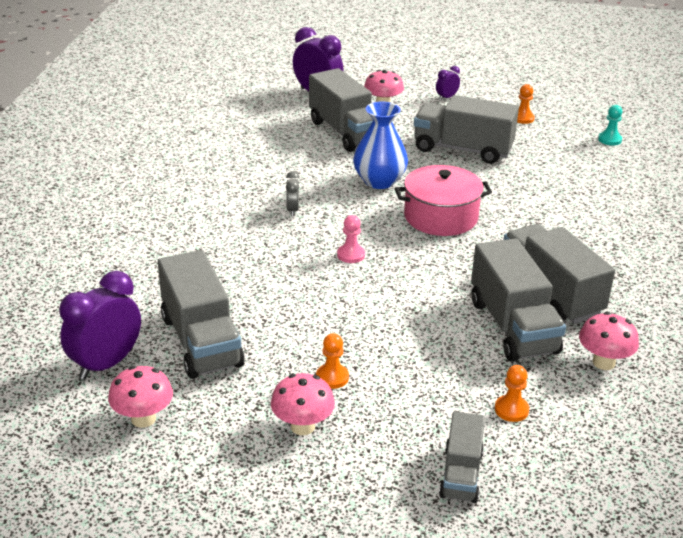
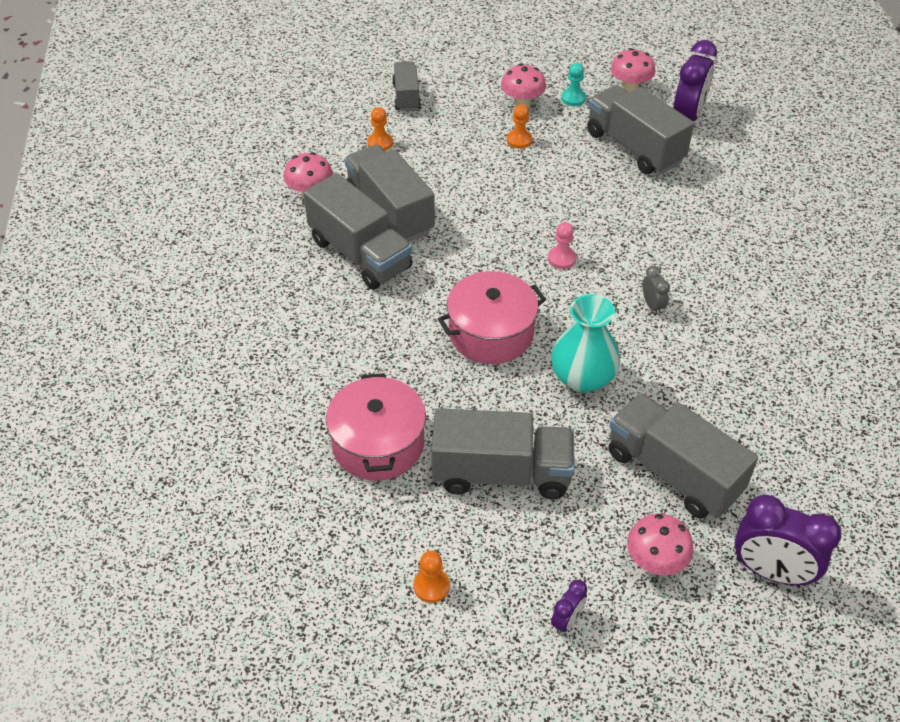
camera: 165 degrees right, 15 degrees up
(379, 181) = (582, 378): blue vase -> turquoise vase
(548, 175) = (378, 444): none -> pink pot
(609, 140) = (293, 558): turquoise pawn -> turquoise pawn (573, 98)

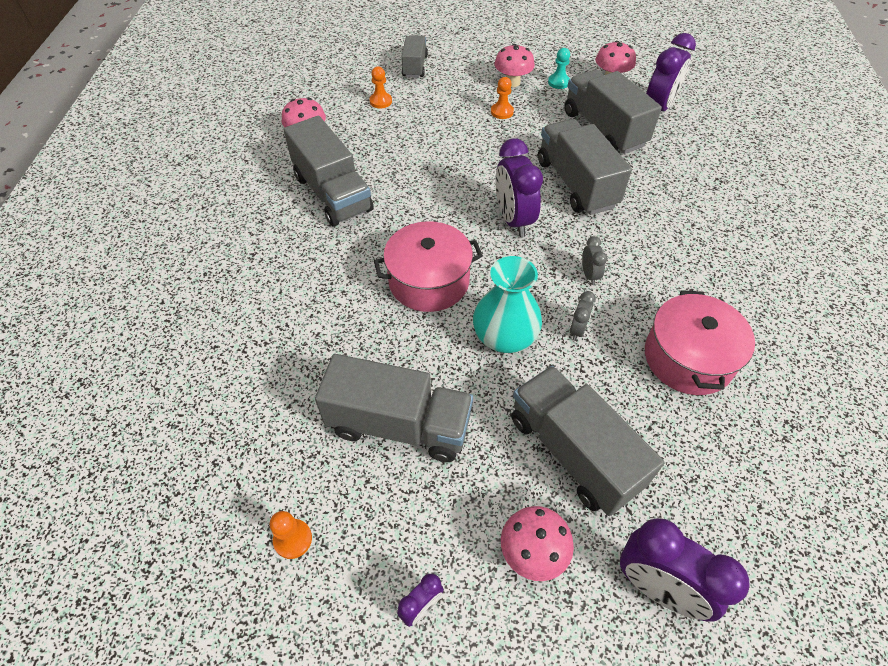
camera: 10 degrees right, 5 degrees up
(378, 444) = (290, 375): pink pot -> pink pot (688, 358)
(390, 212) = (370, 160): grey truck -> grey truck (576, 184)
(561, 258) = (513, 220): pink pawn -> purple clock
(652, 360) = (577, 329): none -> grey clock

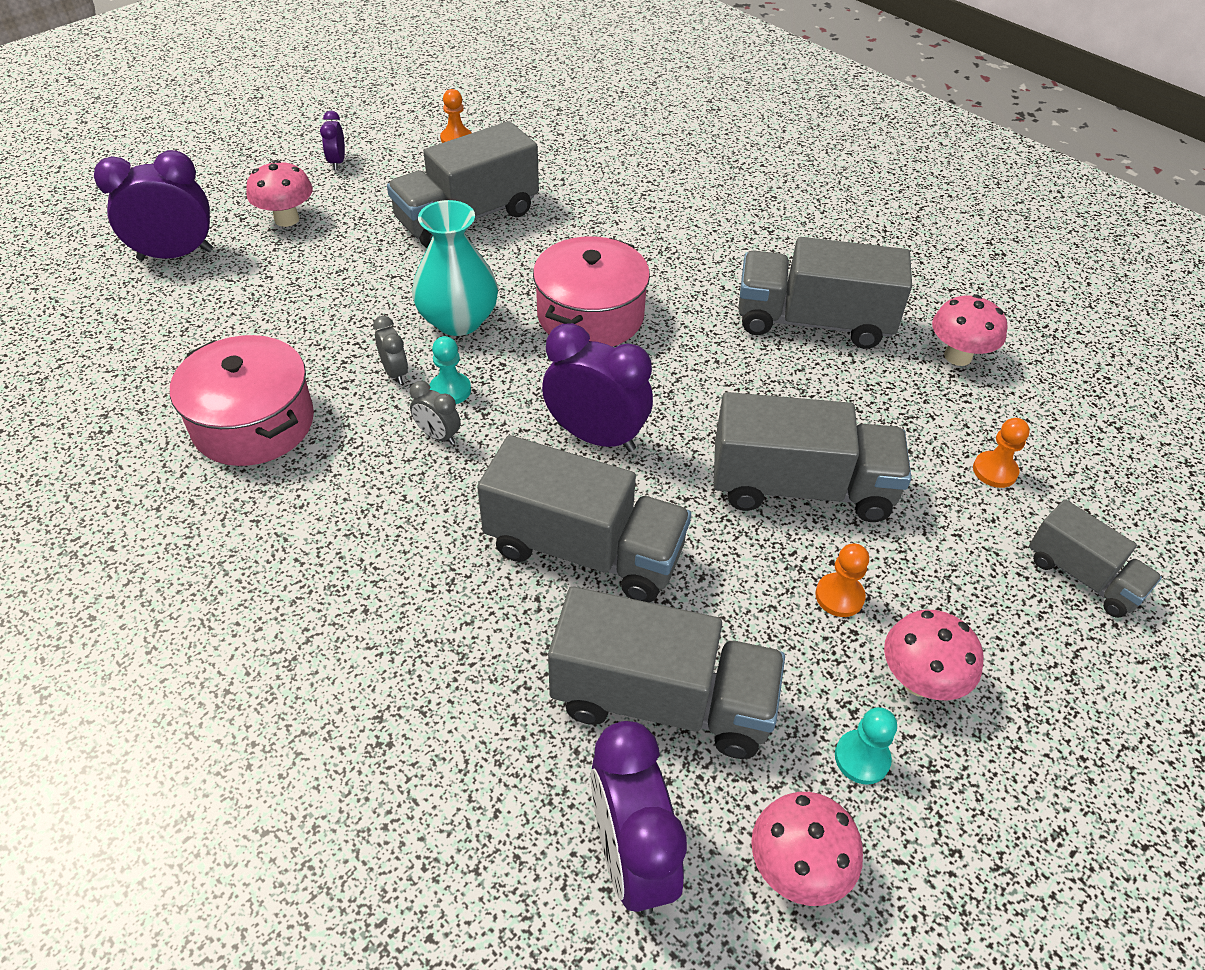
camera: 130 degrees right, 5 degrees down
(557, 295) = (450, 390): none -> turquoise pawn
(573, 452) = (308, 284): grey truck -> grey truck (801, 488)

